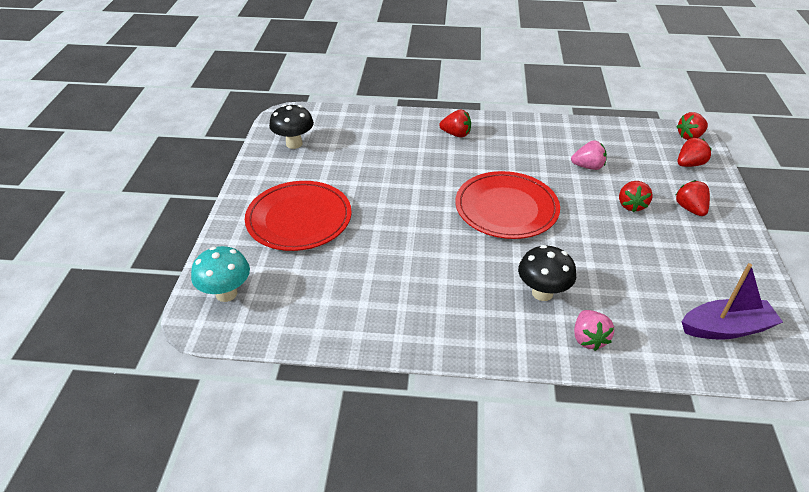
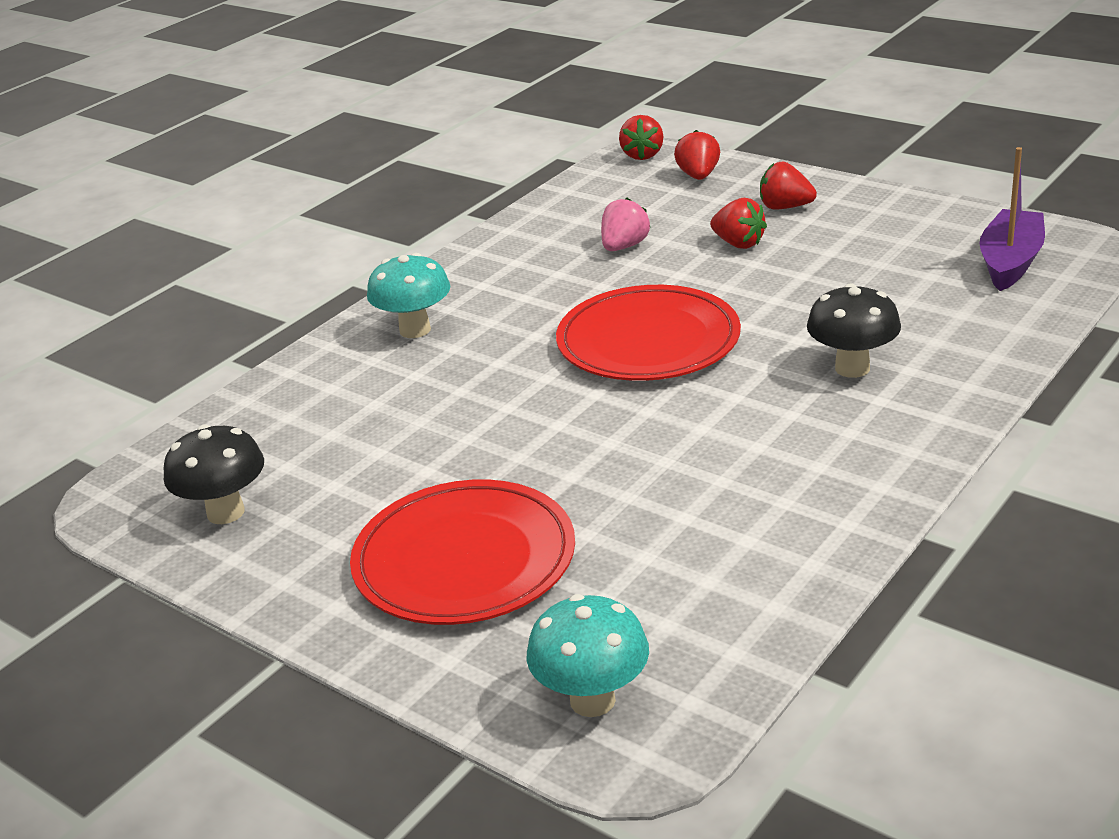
camera: 55 degrees left, 10 degrees down
(456, 134) = (415, 330): red strawberry -> turquoise mushroom
(588, 339) = (963, 361): pink strawberry -> none

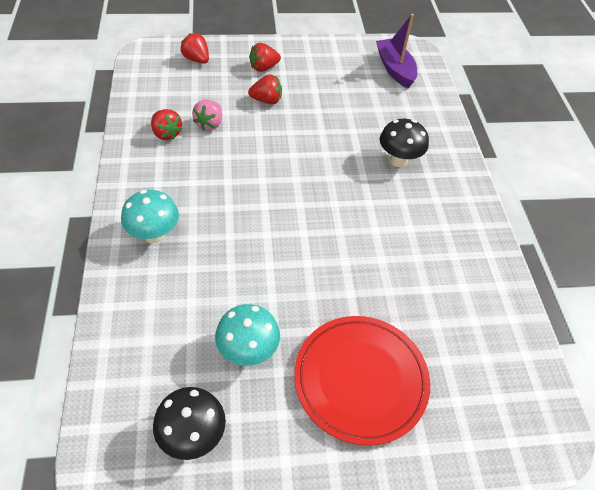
camera: 50 degrees left, 20 degrees up
(592, 700) = (506, 424): turquoise mushroom -> turquoise mushroom (248, 351)
(624, 246) = (209, 124): pink strawberry -> pink strawberry turned 150 degrees counterclockwise
(642, 155) = (149, 53): red strawberry -> red strawberry (166, 133)
(648, 341) = (292, 185): red plate -> none

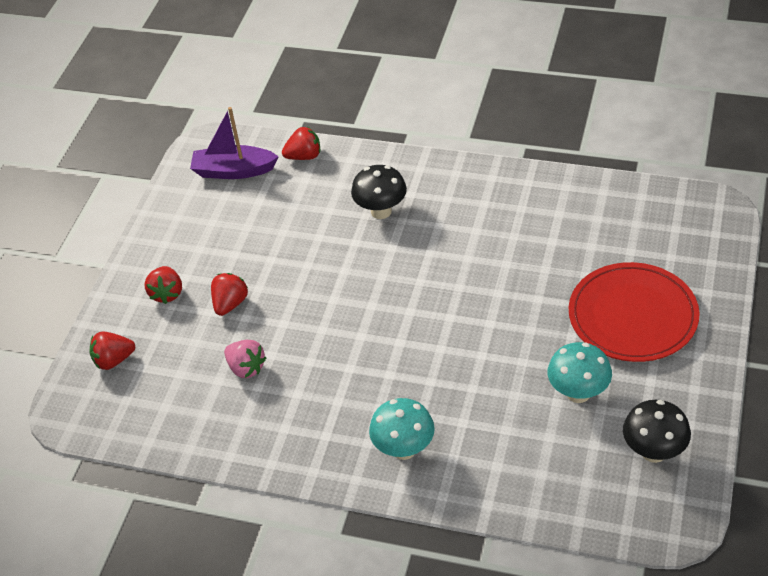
camera: 60 degrees left, 5 degrees down
(166, 133) = (244, 414): red strawberry -> red strawberry (304, 156)

